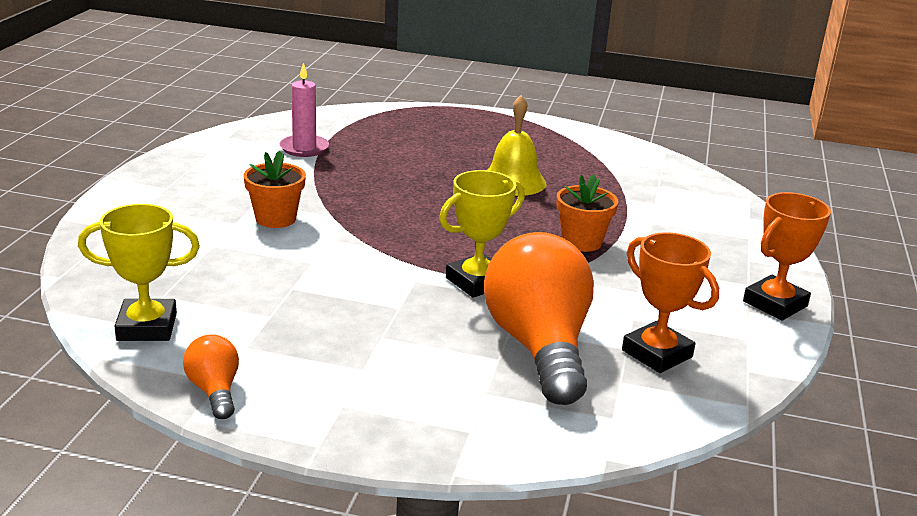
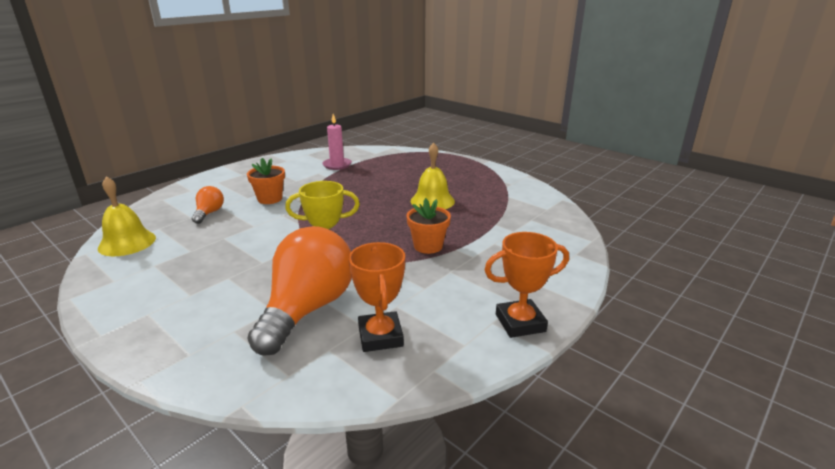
camera: 30 degrees right, 0 degrees up
(147, 327) = (127, 243): yellow trophy -> yellow bell
(215, 391) = (102, 286): orange light bulb -> orange light bulb (209, 213)

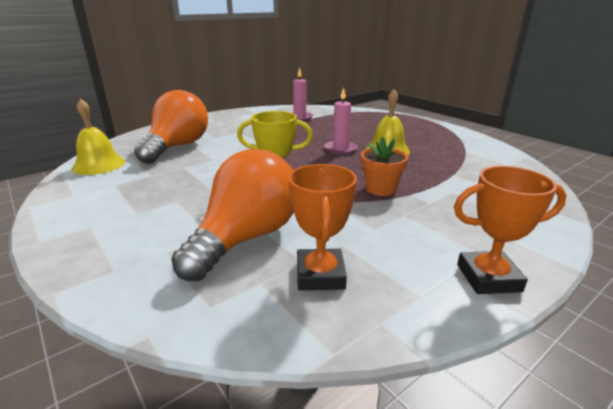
camera: 10 degrees right, 0 degrees up
(209, 213) = (177, 147): orange light bulb -> orange light bulb, size x2.21
(270, 199) = (234, 139): orange flower pot -> none
(385, 203) = (340, 149): none -> pink candle

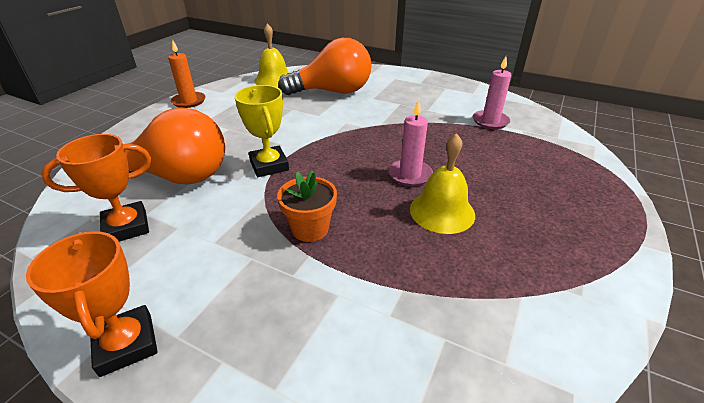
camera: 65 degrees right, 10 degrees up
(60, 217) = (189, 101): none -> orange candle

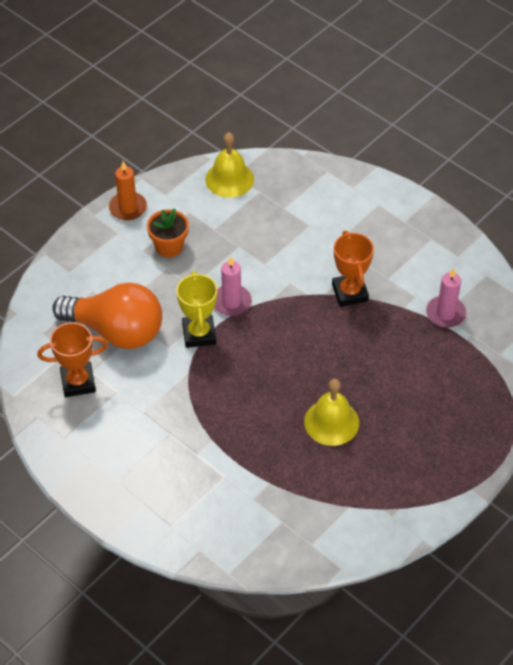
camera: 15 degrees right, 15 degrees up
(126, 344) = (87, 479): orange trophy -> orange trophy (350, 293)
(310, 229) = (219, 415): orange flower pot -> orange flower pot (169, 246)
(333, 92) = (293, 220): orange light bulb -> none
(410, 175) = (323, 374): pink candle -> pink candle (231, 302)

